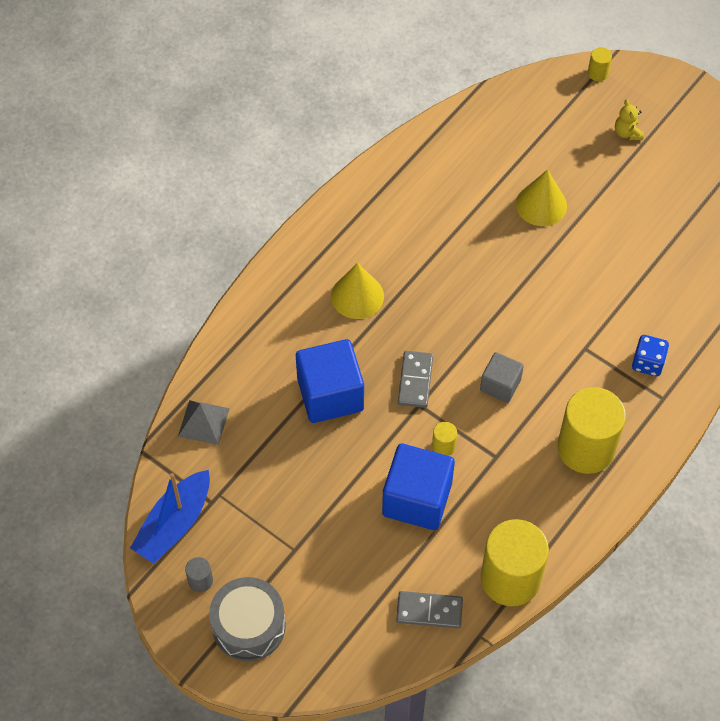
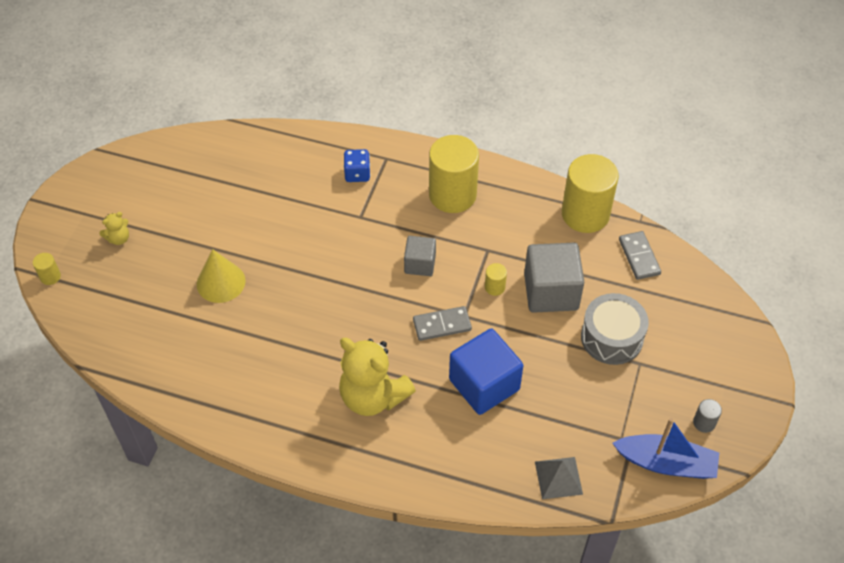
camera: 110 degrees left, 5 degrees down
(249, 626) = (720, 373): grey drum -> grey drum (611, 337)
(357, 296) = (373, 396): yellow cone -> yellow teddy bear
(417, 499) = (551, 291): blue cube -> grey cube

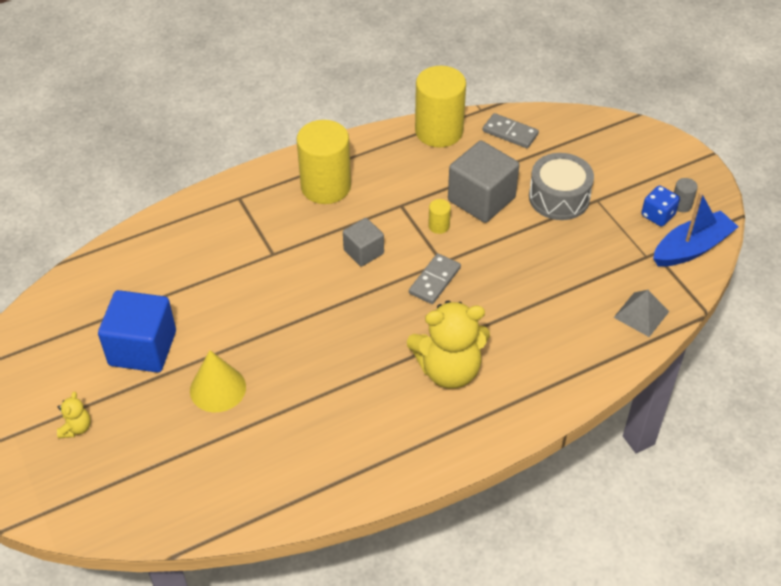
camera: 45 degrees left, 5 degrees down
(50, 276) = (48, 509): yellow cylinder -> none
(357, 174) = (230, 225): blue dice -> blue dice (657, 215)
(484, 384) = (516, 296): blue cube -> blue cube (142, 348)

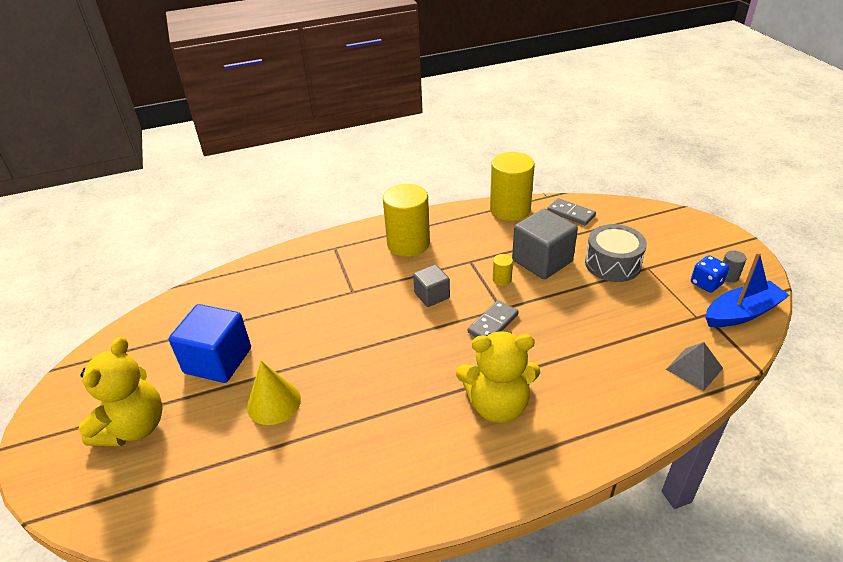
camera: 10 degrees right, 10 degrees down
(76, 428) = (134, 427): yellow teddy bear -> yellow teddy bear, size x2.28

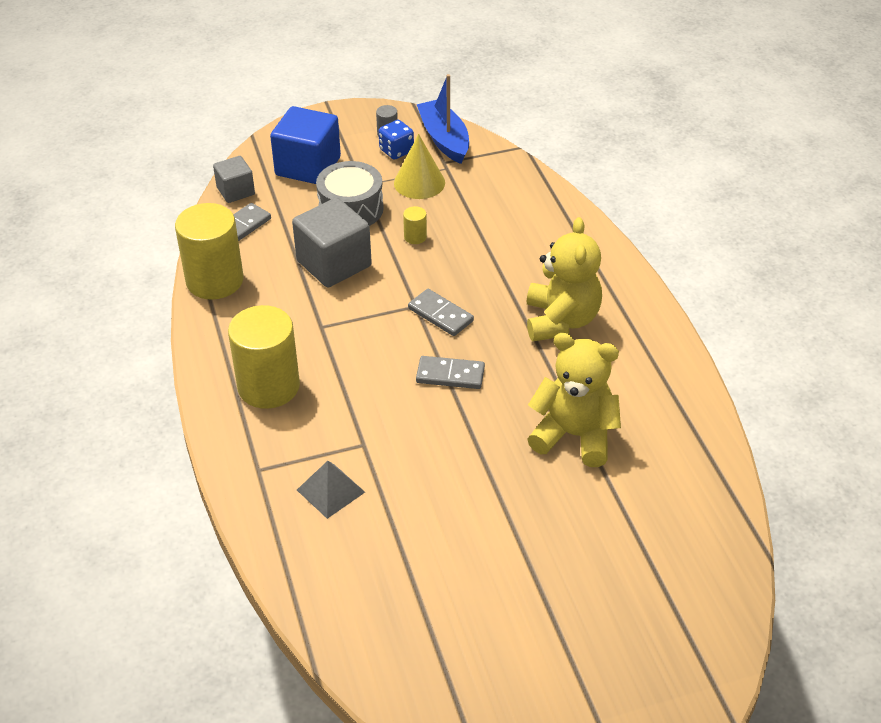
camera: 90 degrees left, 5 degrees up
(134, 427) = (596, 650): yellow teddy bear -> yellow teddy bear (574, 435)
(218, 360) = (484, 579): blue cube -> blue cube (308, 166)
(274, 402) = (557, 509): yellow cone -> yellow cone (419, 182)
(423, 333) = (450, 375): none -> grey domino
(432, 295) = (383, 365): grey cube -> grey cube (235, 191)
(502, 279) = (363, 301): yellow cylinder -> yellow cylinder (415, 237)
(694, 368) = (517, 184): grey pyramid -> grey pyramid (330, 491)

